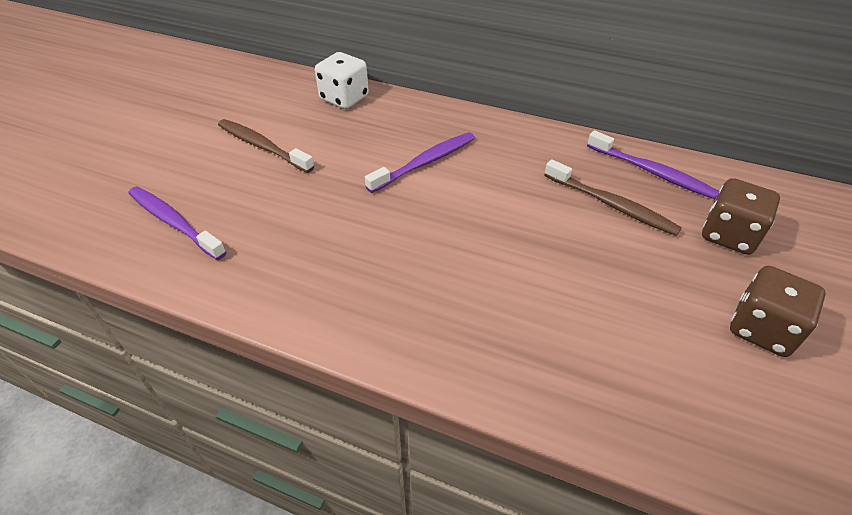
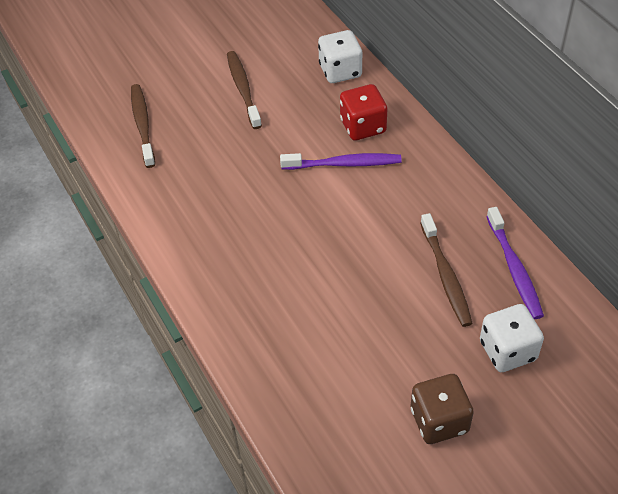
camera: 40 degrees right, 5 degrees up
(174, 222) = (143, 125): purple toothbrush -> brown toothbrush
(409, 128) = (363, 126): none -> red dice
(729, 235) = (507, 351): brown dice -> white dice

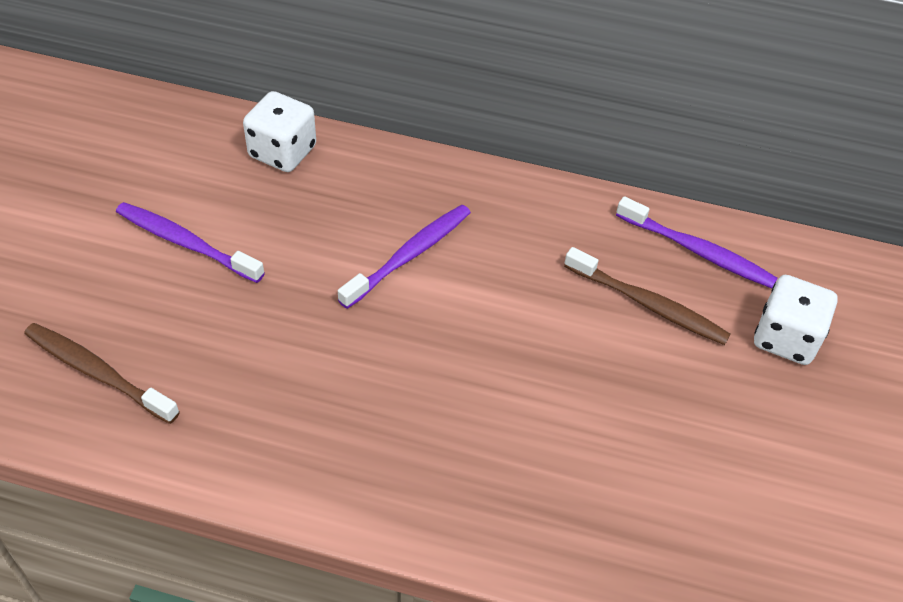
camera: 50 degrees left, 0 degrees up
(243, 89) = (186, 243): brown toothbrush -> purple toothbrush
(363, 126) = (381, 200): red dice -> none
(439, 420) = (814, 459): brown dice -> none

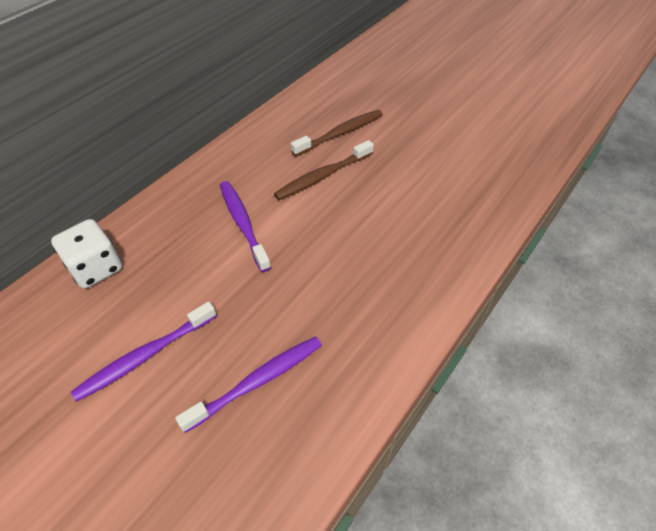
camera: 65 degrees left, 0 degrees up
(98, 372) = (244, 454): brown toothbrush -> brown toothbrush (323, 176)
(697, 251) = (314, 104): purple toothbrush -> purple toothbrush (257, 381)
(785, 338) = (386, 95): white dice -> none

